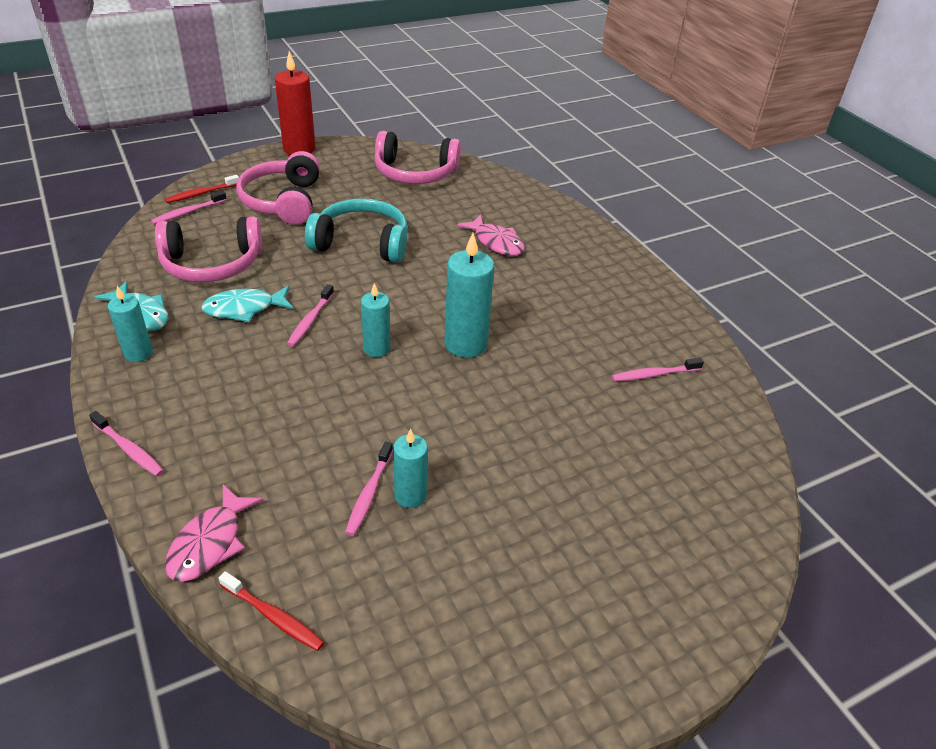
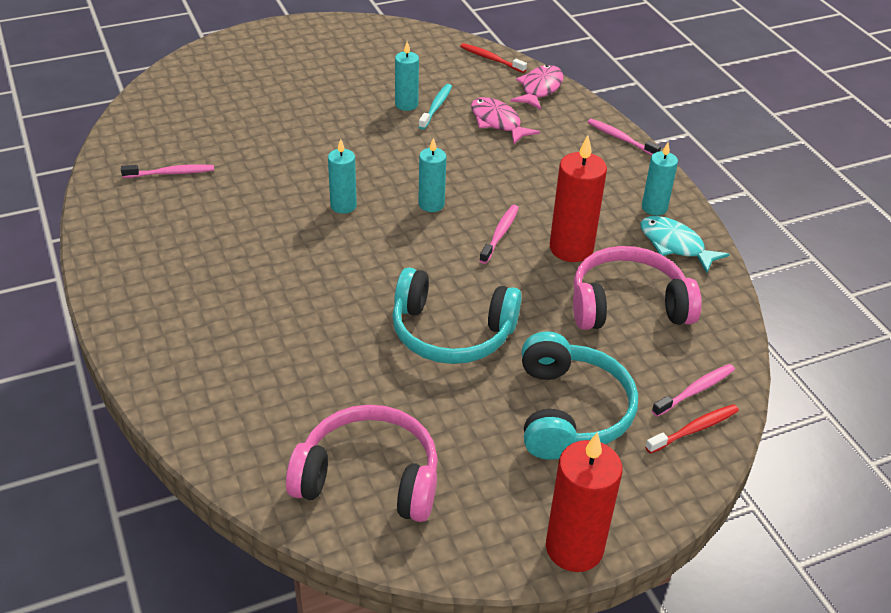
camera: 175 degrees left, 0 degrees up
(244, 309) = (571, 248): turquoise fish -> red candle
(283, 201) = (569, 411): pink headphones -> turquoise headphones
(369, 494) = (436, 107): pink toothbrush -> turquoise toothbrush
(465, 344) = (343, 206): turquoise candle -> turquoise candle, size x0.61
(496, 242) = (275, 330): pink fish -> pink fish (497, 122)

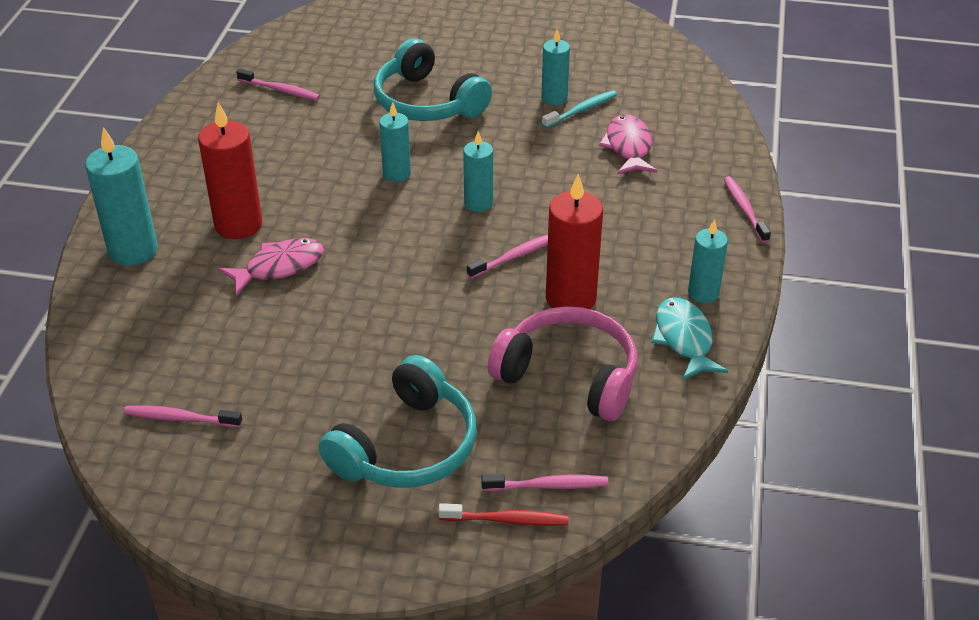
camera: 35 degrees right, 0 degrees up
(176, 358) = (133, 250): none -> turquoise candle
(369, 478) = (180, 418): pink headphones -> pink toothbrush
(451, 332) = (375, 327): turquoise headphones -> turquoise headphones (427, 102)
(491, 59) = (690, 80): red toothbrush -> none
(540, 89) = (710, 127): pink fish -> pink fish (279, 267)
(574, 548) = (284, 563): red candle -> red candle (238, 225)

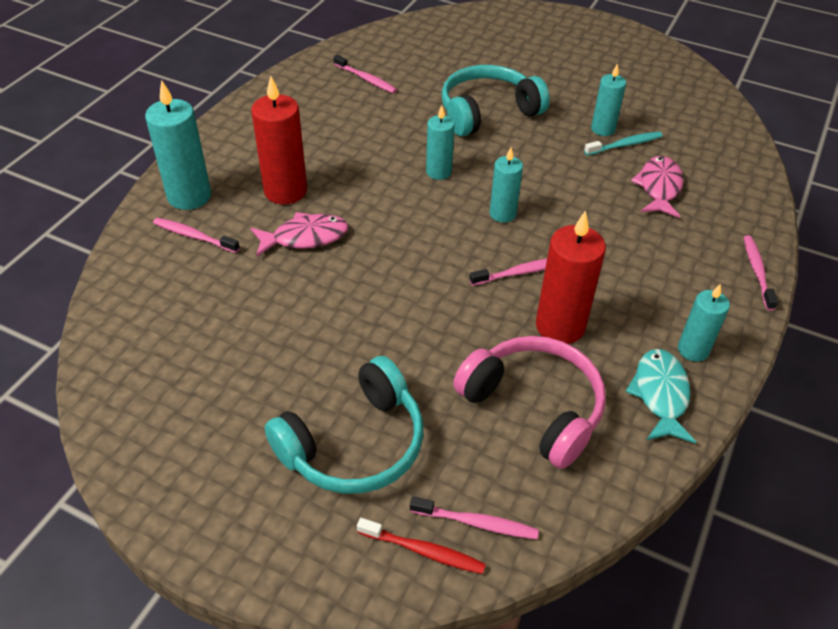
camera: 15 degrees right, 5 degrees up
(180, 418) = (163, 363): pink toothbrush -> pink toothbrush (194, 236)
(427, 102) = (488, 112): turquoise headphones -> turquoise headphones turned 90 degrees clockwise

